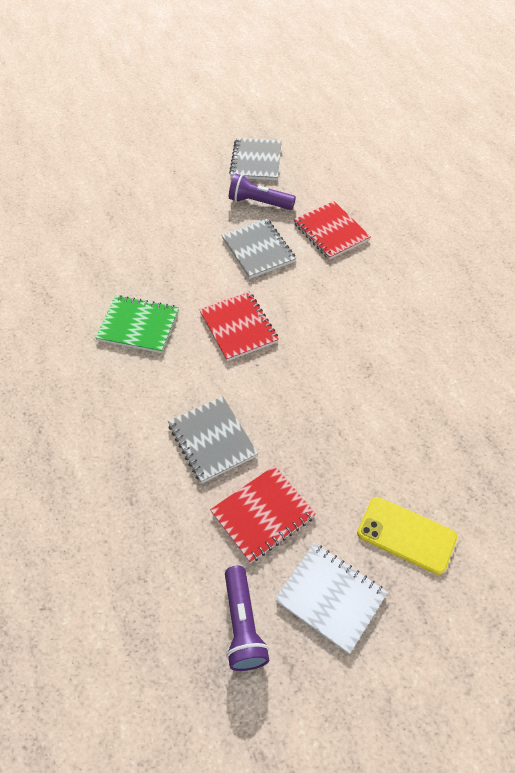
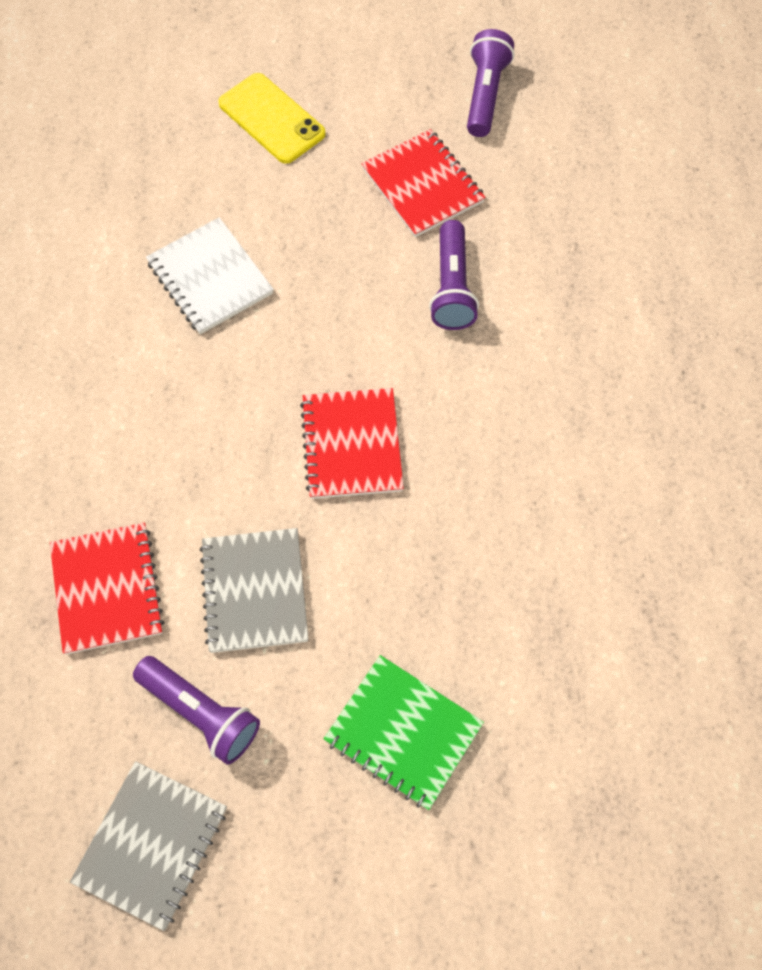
camera: 160 degrees left, 10 degrees up
(138, 325) = (507, 500): green notebook -> green notebook (403, 732)
(212, 440) = (452, 288): grey notebook -> purple flashlight
(263, 514) = (422, 185): red notebook -> red notebook turned 75 degrees clockwise
(330, 597) = (384, 90): white notebook -> white notebook (210, 278)

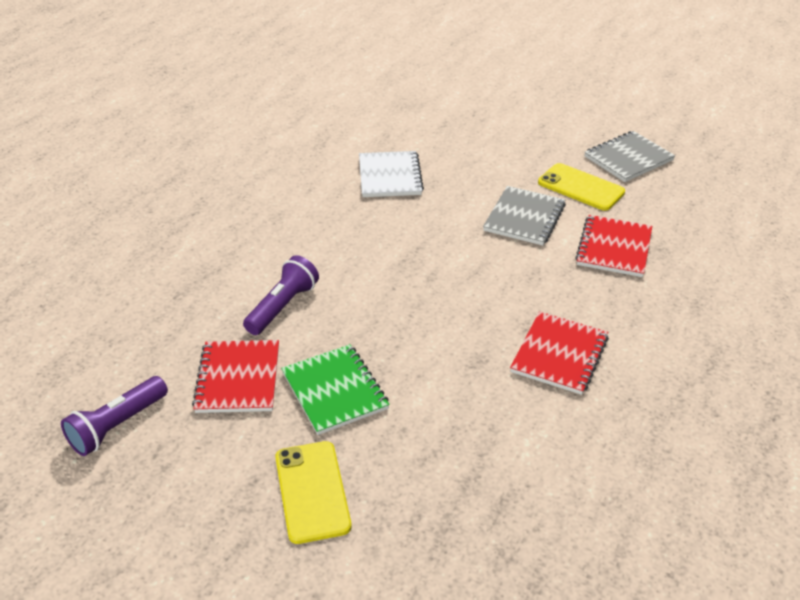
camera: 150 degrees left, 25 degrees down
(201, 713) = (581, 187): purple flashlight -> yellow phone
(210, 278) = (452, 384): white notebook -> white notebook (390, 176)
(352, 445) = (420, 255): red notebook -> red notebook (559, 355)
(403, 732) = (479, 150): green notebook -> green notebook (335, 391)

